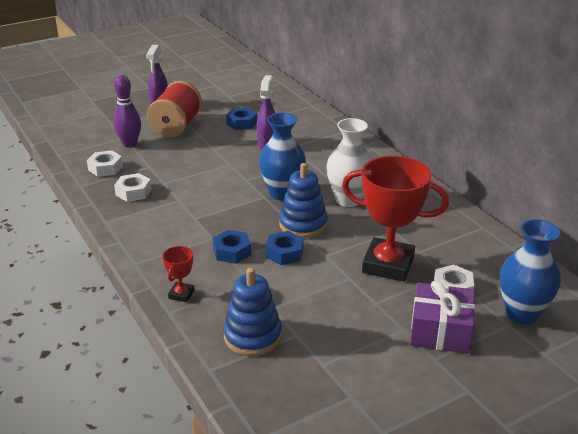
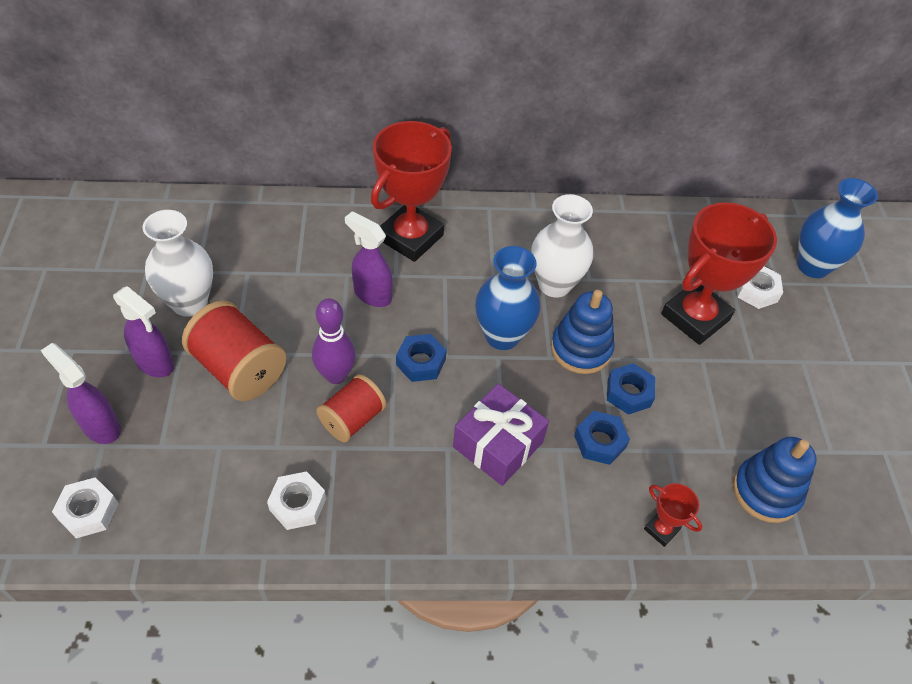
camera: 65 degrees left, 20 degrees up
(111, 108) = (100, 426): none -> purple spray bottle
(130, 144) = (247, 446): purple bowling pin -> purple bowling pin (336, 375)
(133, 192) = (393, 493): white nut -> white nut (88, 511)
(172, 166) = (352, 419): none -> red spool
(206, 101) = (189, 303): none -> white vase
(241, 123) = (292, 294): blue nut -> blue nut (421, 362)
(326, 142) = (410, 237): none -> red trophy
(440, 331) = (815, 336): purple gift -> purple gift (498, 444)

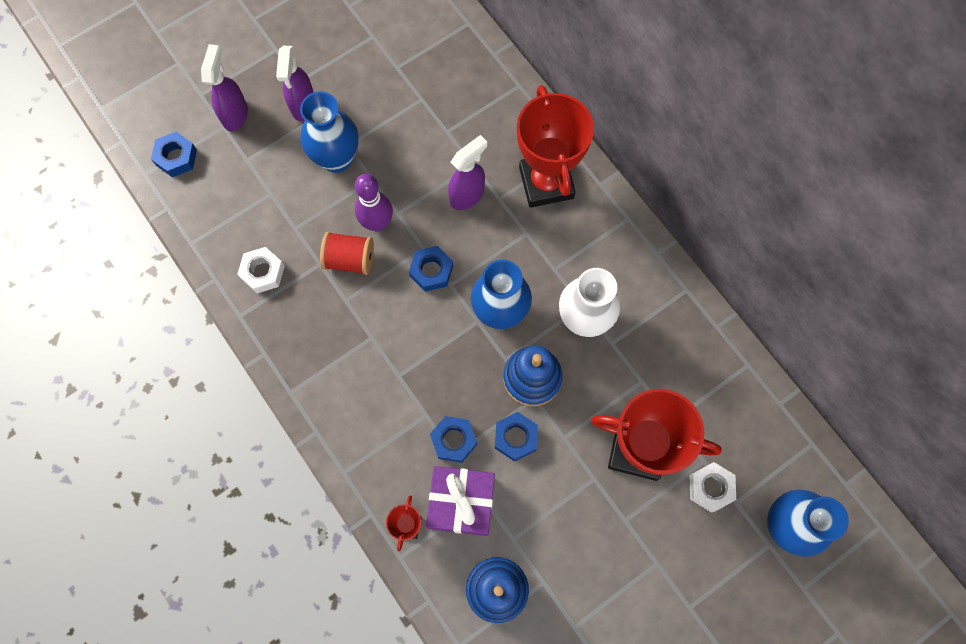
camera: 60 degrees right, 20 degrees up
(88, 511) = (176, 157): white nut -> blue nut
(189, 303) = (366, 85): white vase -> none
(239, 369) = (336, 158): red spool -> blue vase
(372, 294) = (467, 195): purple spray bottle -> purple spray bottle turned 45 degrees clockwise
(410, 237) = (546, 183): red trophy -> red trophy turned 75 degrees clockwise
(498, 444) = (399, 369): purple gift -> purple gift (461, 503)

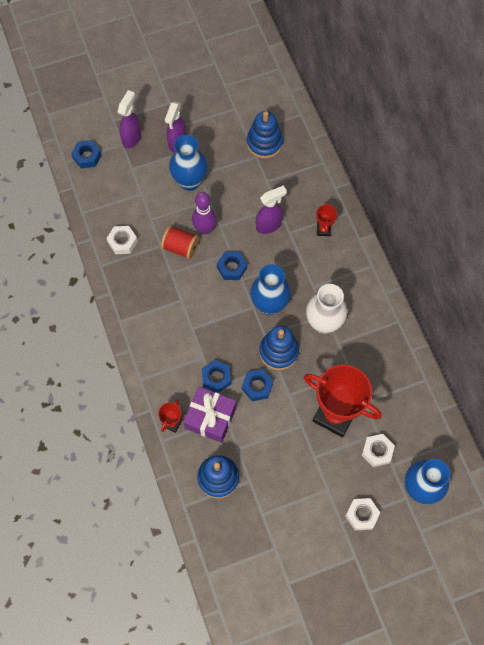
camera: 15 degrees right, 5 degrees down
(428, 77) = (264, 143): none -> blue stacking toy
(546, 183) = (323, 230): red trophy -> red trophy, size x0.44
(715, 588) = (361, 515): none -> white nut

